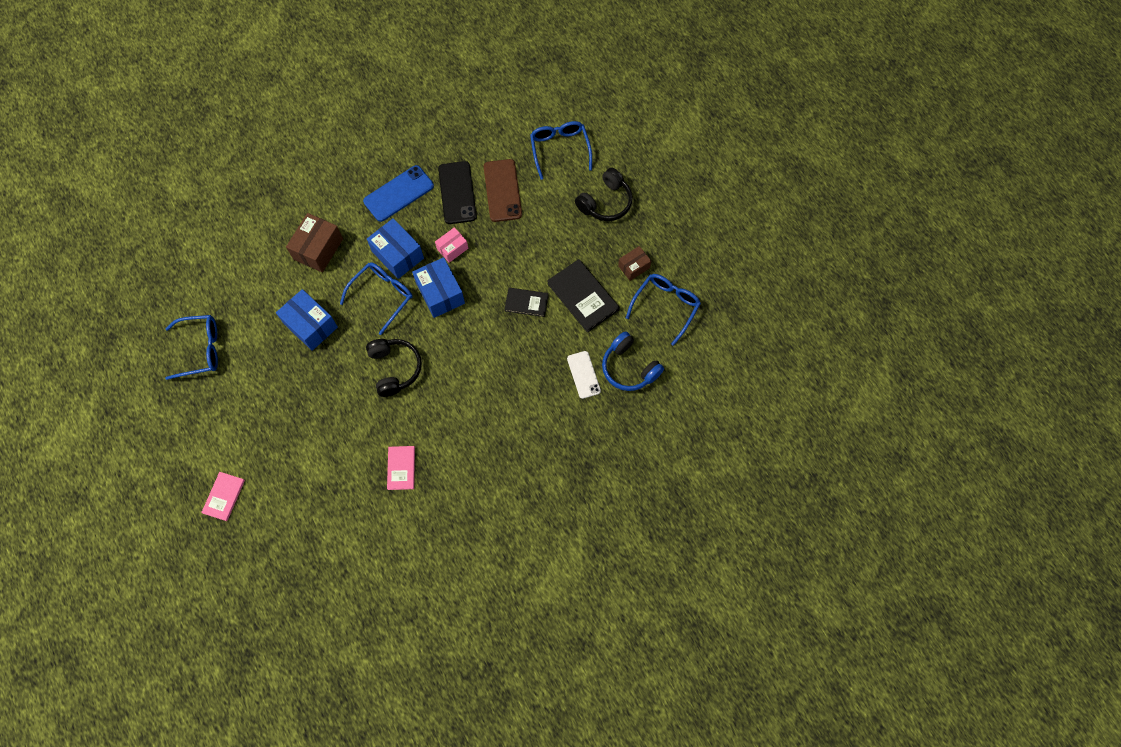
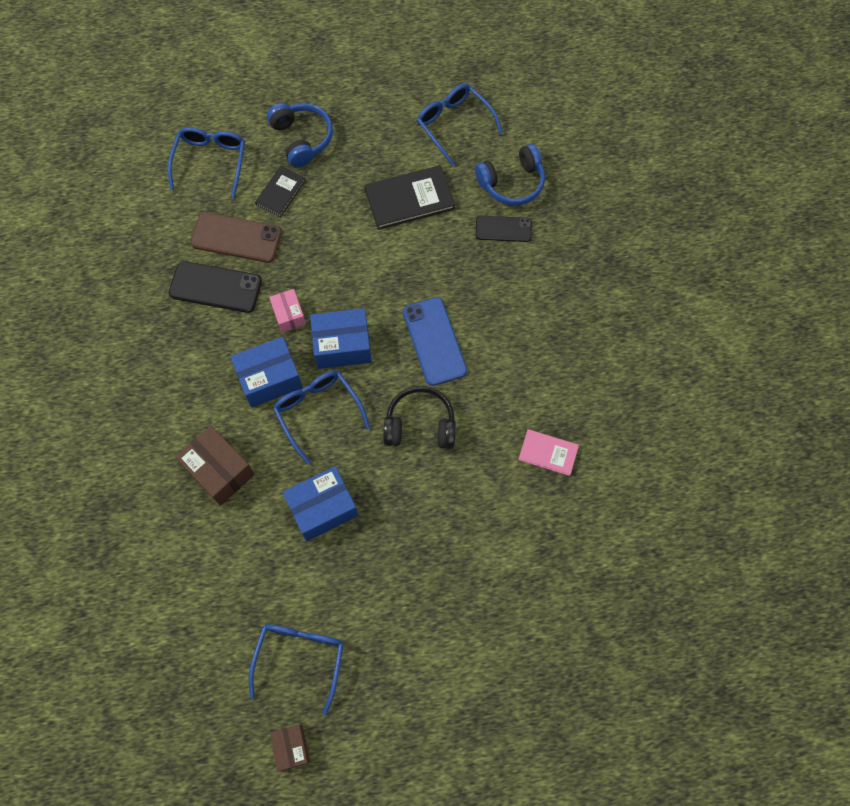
camera: 70 degrees left, 0 degrees up
(224, 496) = (515, 675): pink book -> none
(398, 193) = (185, 353): blue phone -> blue phone (434, 341)
(526, 303) = (393, 258): black book -> black book (280, 192)
(560, 149) = (211, 161): blue glasses -> blue glasses turned 90 degrees clockwise
(583, 374) = (503, 229): white phone -> black phone
(605, 202) = (302, 139): black headphones -> blue headphones
(634, 267) = (394, 138): brown box -> brown box (291, 747)

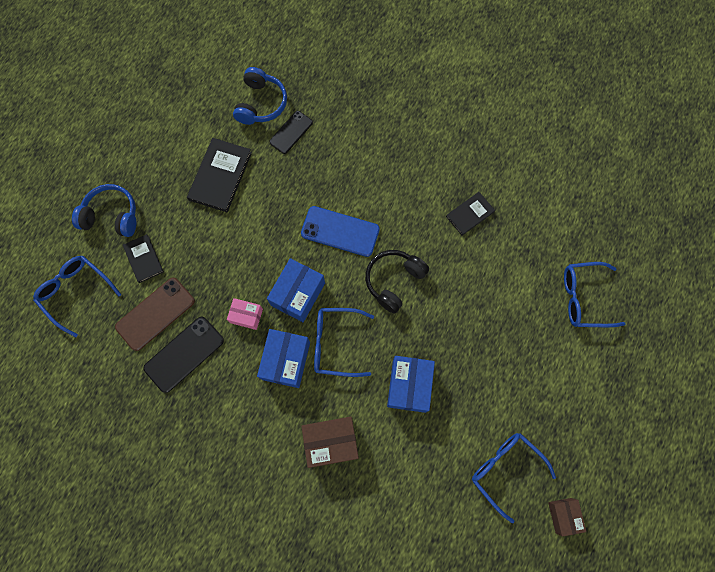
camera: 55 degrees left, 5 degrees up
(291, 747) = (563, 515): brown box -> brown box turned 60 degrees clockwise
(454, 125) = (186, 109): blue glasses -> blue glasses (583, 298)
(548, 453) = (470, 214): pink book -> black book

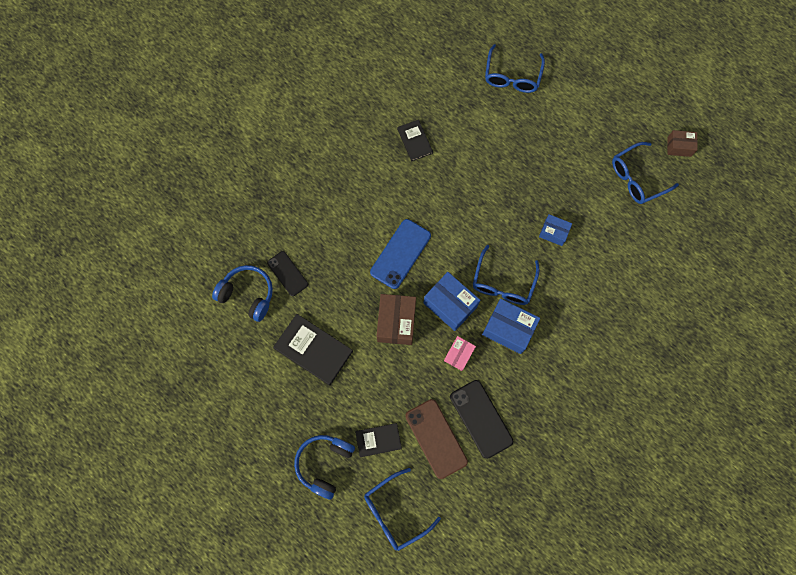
camera: 75 degrees left, 0 degrees up
(331, 441) = (586, 308): brown box -> brown box (396, 322)
(394, 281) = (459, 220): black headphones -> none
(409, 385) = (553, 232): blue box -> blue box, size x0.59

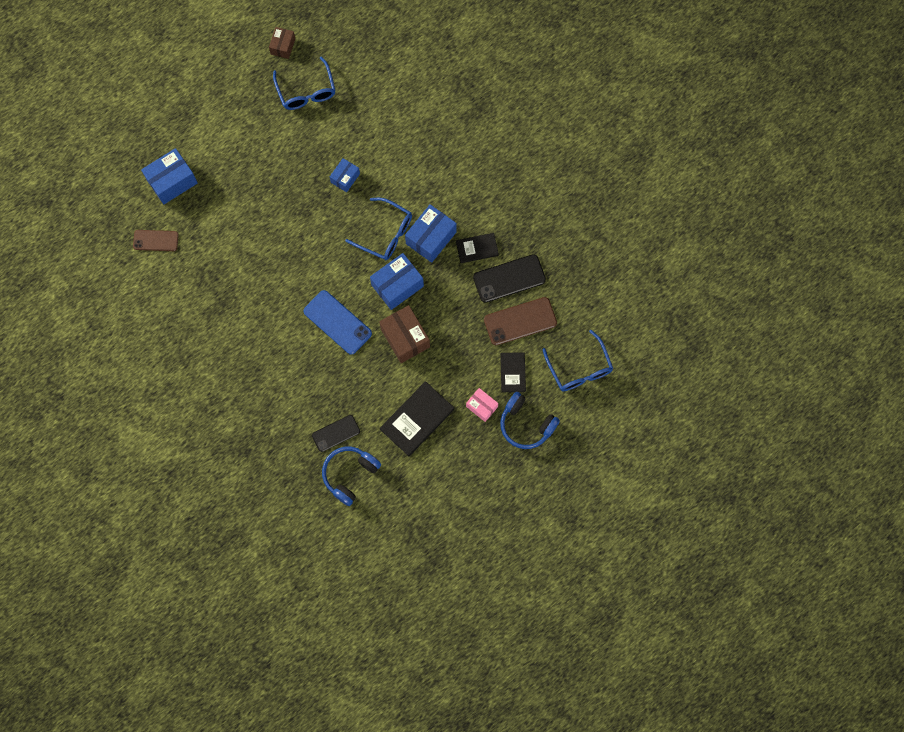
camera: 80 degrees left, 0 degrees up
(396, 322) = (405, 338): brown box -> brown box turned 45 degrees clockwise
(415, 141) = (221, 288): black book -> black book (477, 248)
(450, 75) = (155, 240): none -> brown phone
(459, 355) = (447, 286): pink box -> pink box (482, 406)
(512, 76) = (172, 181): blue glasses -> blue box

